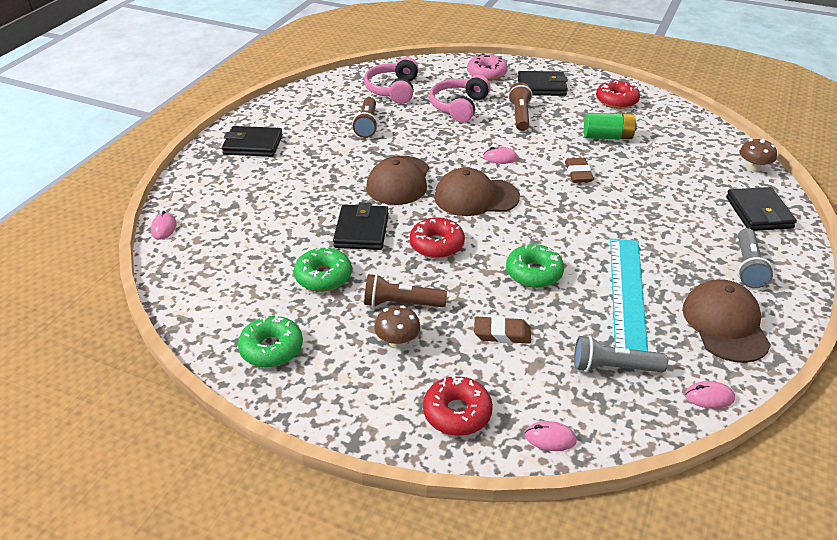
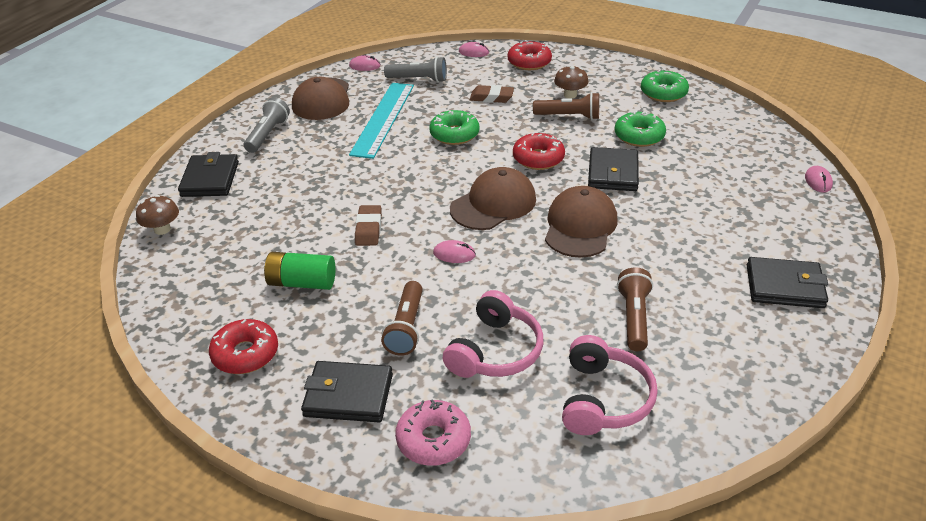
camera: 175 degrees left, 0 degrees up
(476, 197) = (493, 204): brown cap -> brown cap turned 45 degrees counterclockwise

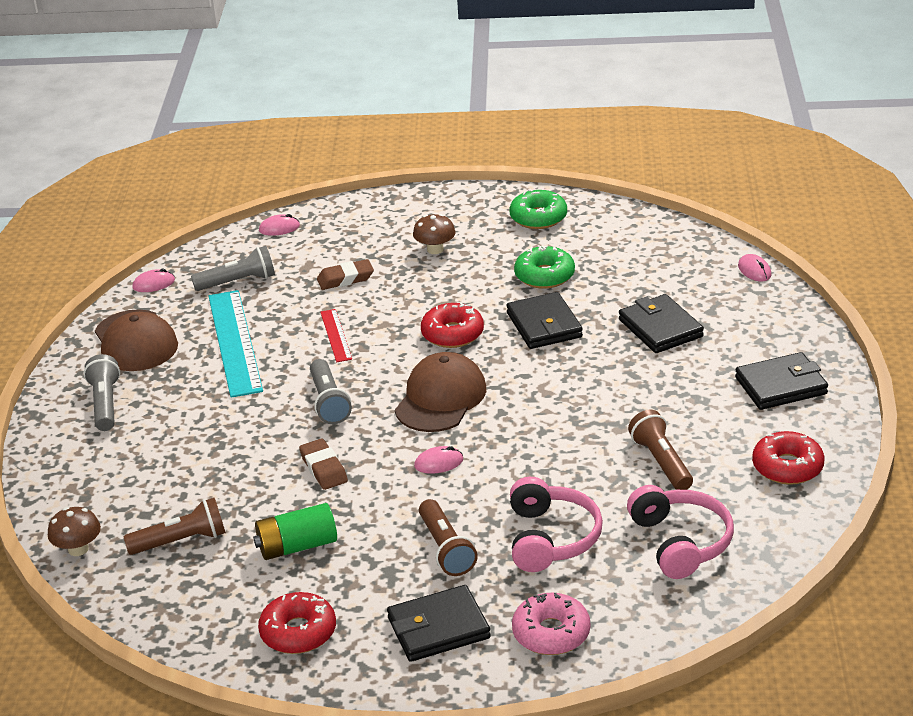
camera: 25 degrees left, 5 degrees down
(210, 179) = (82, 477): black wallet -> black wallet (660, 328)
(411, 180) = (328, 402): none -> grey flashlight
(454, 134) = (336, 335): green donut -> red ruler
(529, 62) = (357, 222): red donut -> red donut (787, 467)
(568, 116) = (452, 275): brown flashlight -> brown flashlight (181, 541)
(580, 226) = (549, 392): brown cap -> none

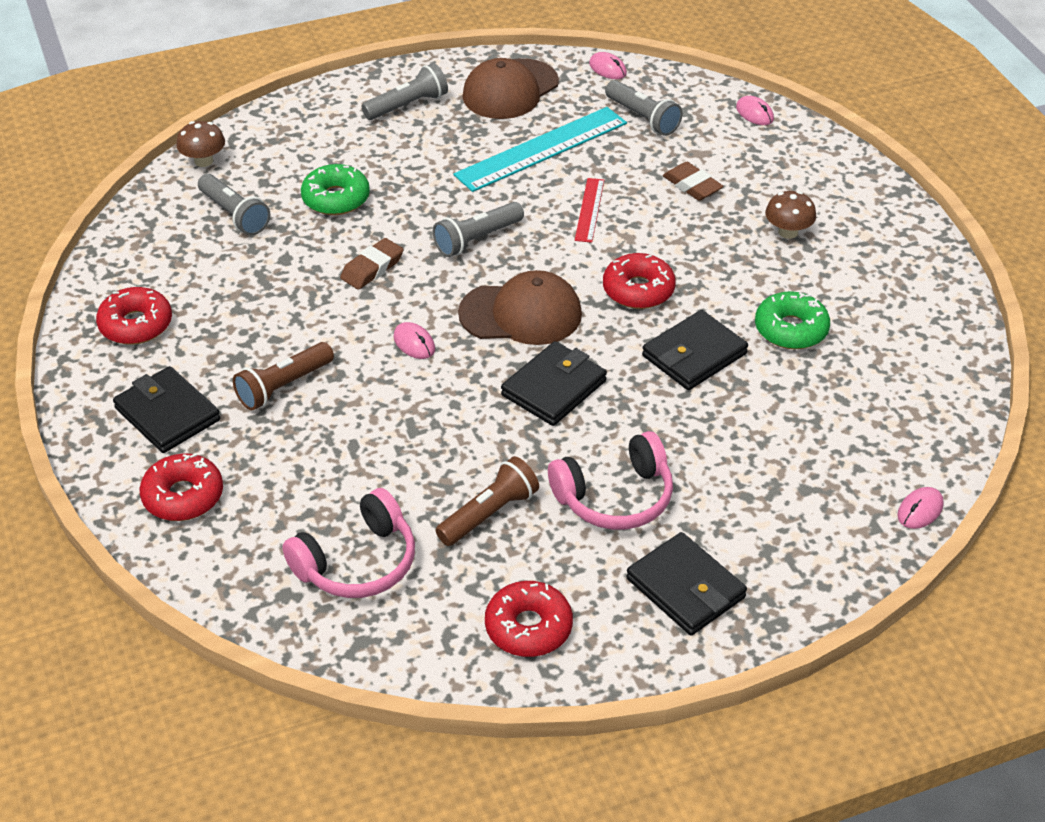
camera: 65 degrees right, 10 degrees up
(181, 541) = (234, 215): brown flashlight -> grey flashlight
(297, 546) = (252, 287): green battery -> none
(336, 335) = (589, 210): red ruler -> red ruler turned 45 degrees counterclockwise
(538, 217) = (907, 293): green donut -> green donut (336, 199)
(550, 538) = (327, 458): pink headphones -> pink headphones (615, 497)
(551, 633) = (183, 496): pink donut -> red donut
(660, 328) = (743, 452): black wallet -> black wallet (554, 388)

